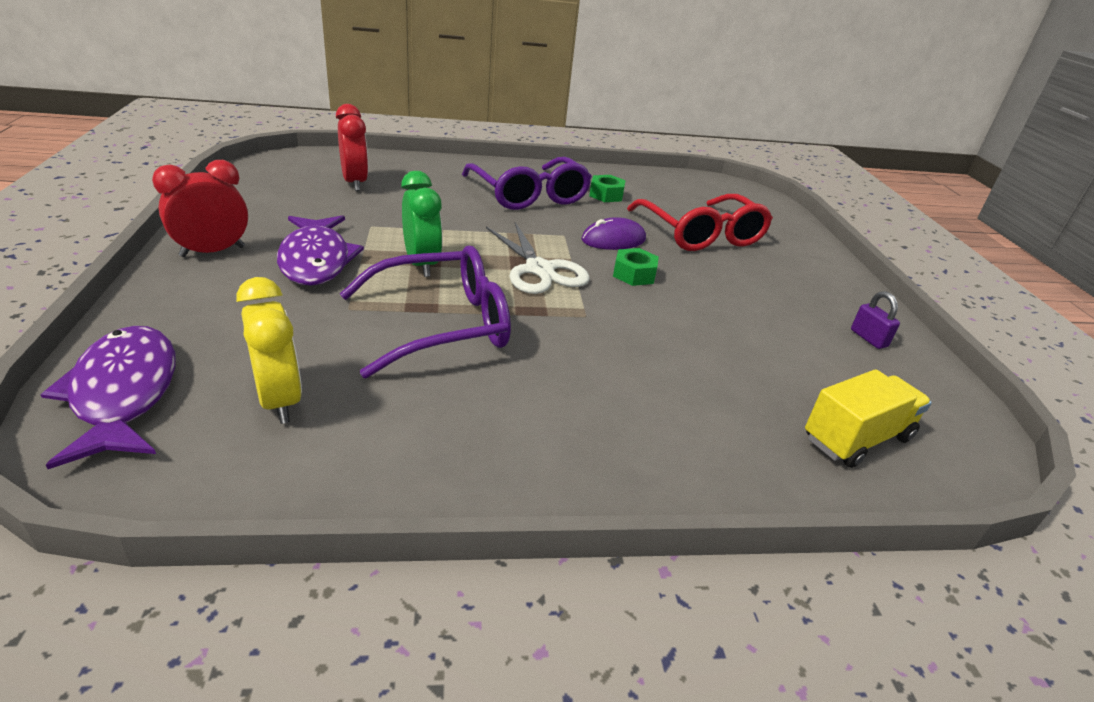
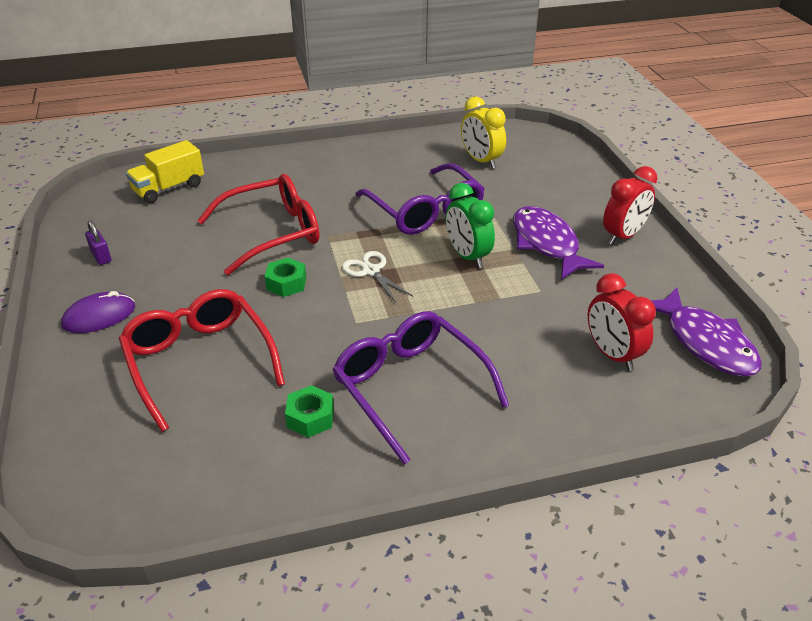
camera: 175 degrees right, 5 degrees up
(124, 394) = (552, 153): purple fish -> purple fish (705, 342)
(441, 325) = (425, 211): purple glasses -> purple glasses turned 90 degrees counterclockwise
(539, 269) = (371, 271): white scissors -> white scissors, size x0.66
(613, 240) = (303, 327): purple mouse -> purple mouse (99, 316)
(660, 331) = (272, 233): none -> red glasses

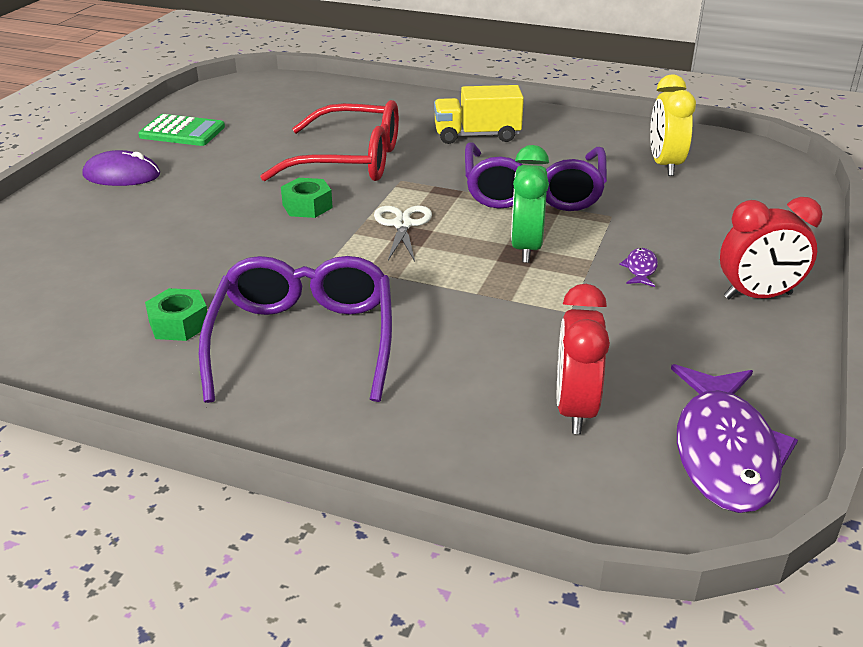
camera: 35 degrees right, 5 degrees down
(101, 257) = (182, 132): purple padlock -> green calculator
(169, 188) = (306, 97): yellow truck -> yellow truck (477, 135)
(199, 361) = (150, 239): red glasses -> none
(547, 244) = (640, 269): purple fish -> purple fish, size x0.41

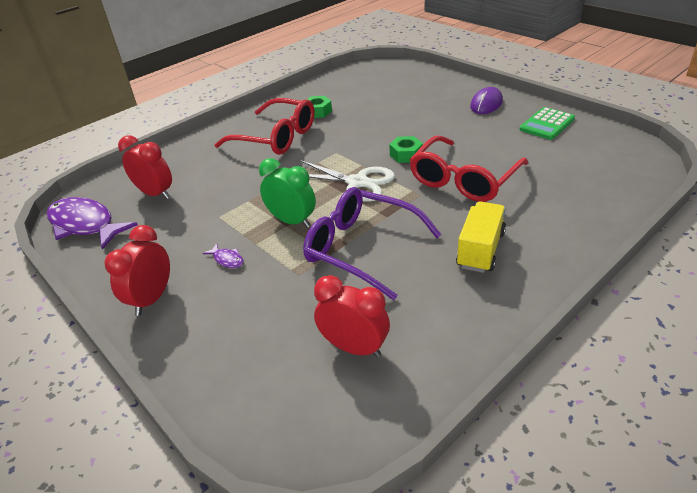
camera: 120 degrees right, 5 degrees up
(303, 340) = (276, 137): purple glasses -> red glasses
(402, 225) = (357, 182): white scissors -> white scissors, size x1.51
(664, 165) = (354, 347): yellow clock -> red clock

